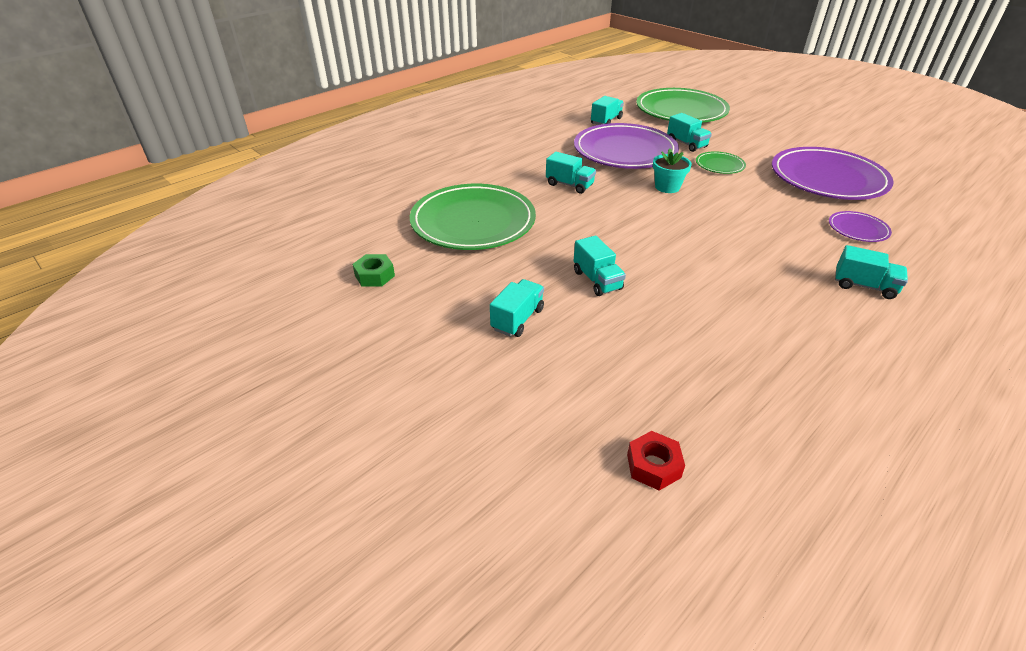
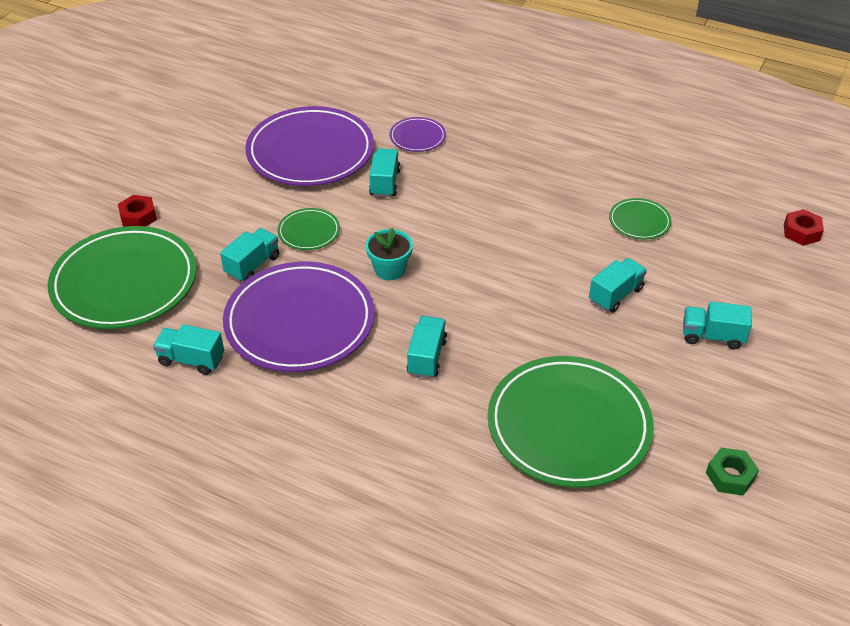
camera: 110 degrees left, 5 degrees up
(703, 328) = (639, 221): none -> green plate
(746, 118) = (138, 217): none -> red nut
(864, 286) = (517, 138): turquoise truck -> turquoise truck (385, 183)

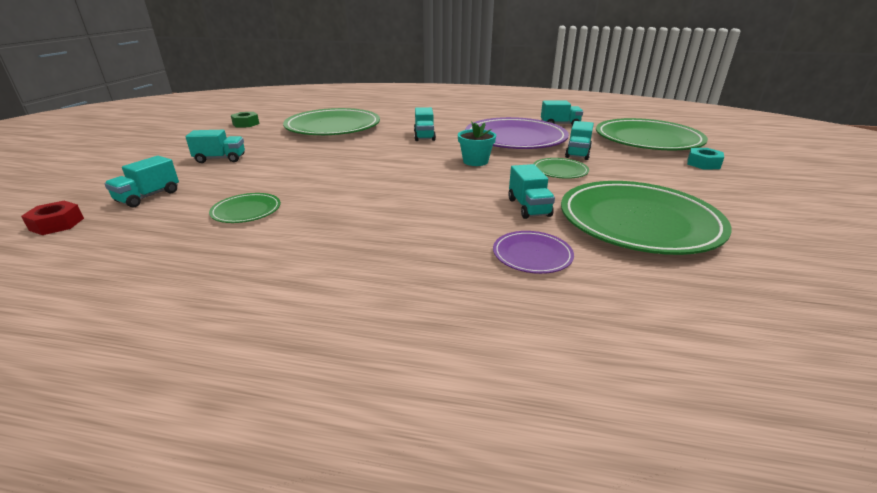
camera: 165 degrees right, 15 degrees down
(138, 217) = (703, 164): red nut -> turquoise nut
(310, 152) = (638, 222): purple plate -> green plate
(615, 295) = (289, 168): turquoise truck -> turquoise truck (148, 197)

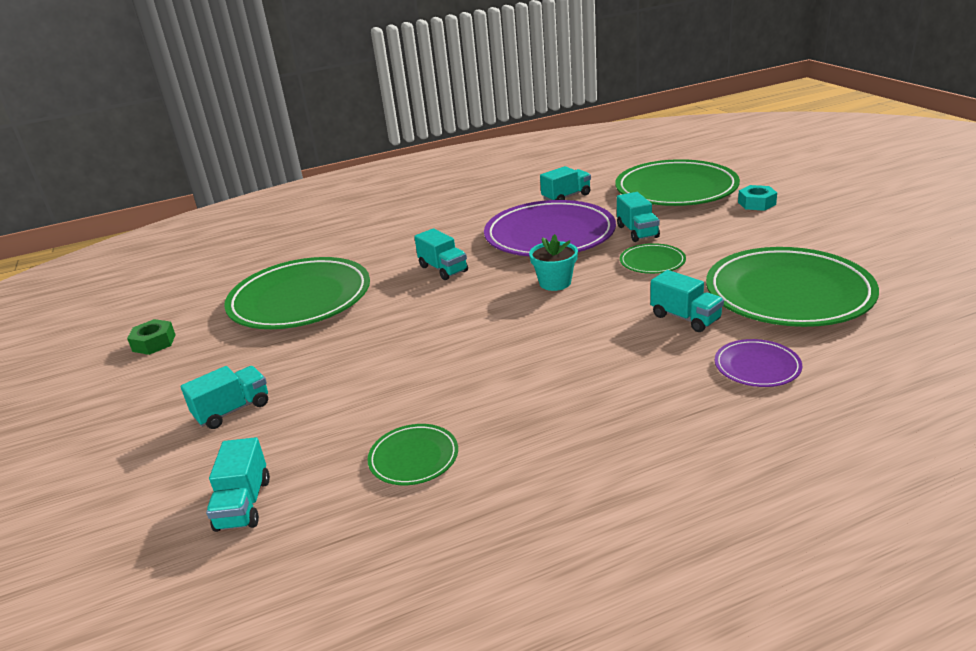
camera: 30 degrees left, 0 degrees up
(57, 224) = (193, 600): red nut -> none

